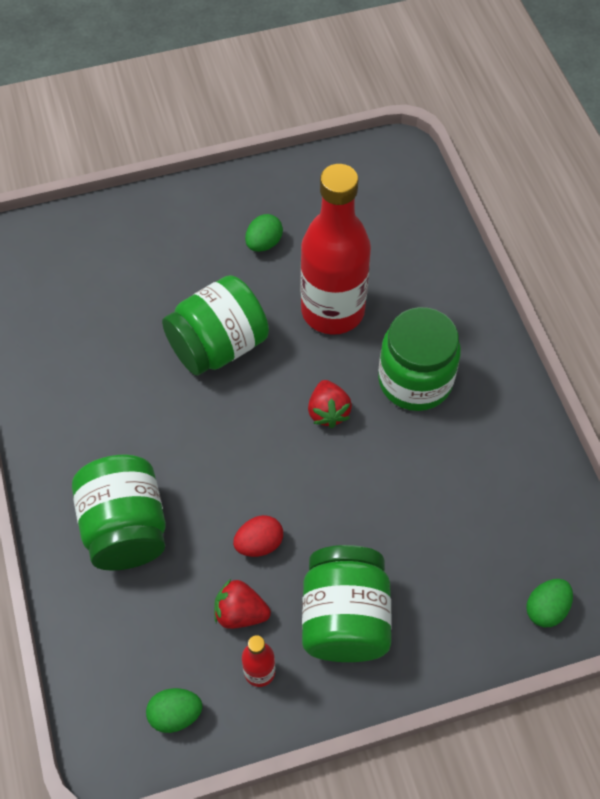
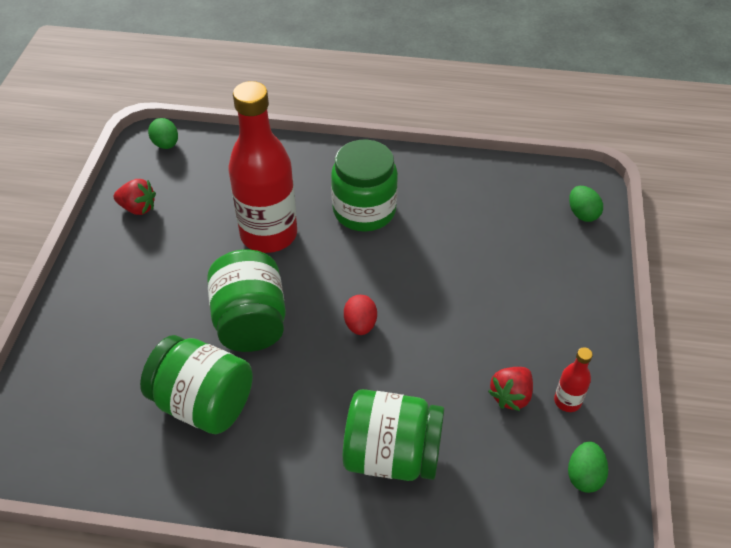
camera: 65 degrees left, 10 degrees down
(259, 544) = (455, 361): red egg -> red egg (360, 324)
(264, 243) = (170, 253): green egg -> green egg (166, 144)
(328, 412) = (360, 272): red strawberry -> red strawberry (138, 208)
(344, 618) = (544, 329): green jar -> green jar (203, 403)

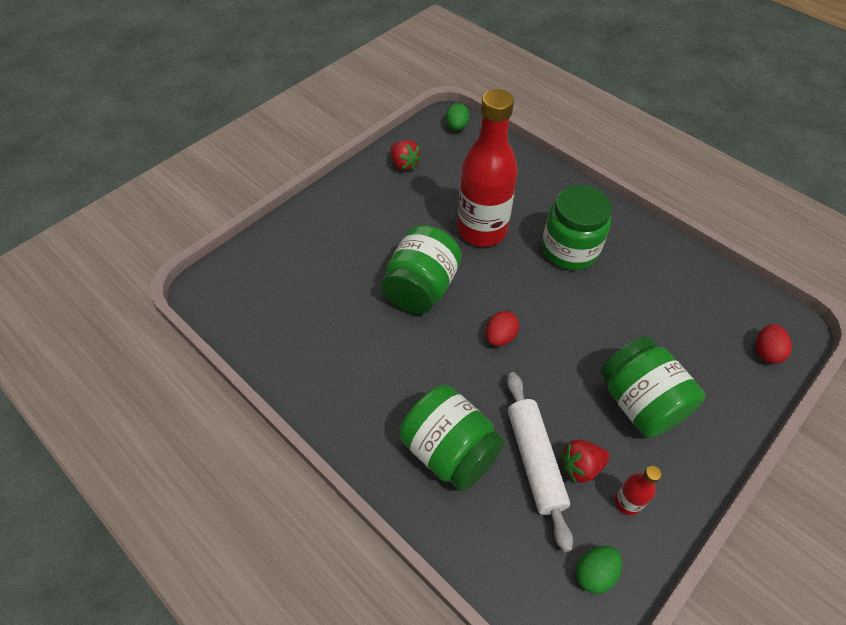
camera: 35 degrees right, 5 degrees up
(203, 403) = (346, 328): green jar -> green jar (640, 403)
(471, 415) = (535, 461): none -> white rolling pin
(582, 214) = (766, 352): green egg -> red egg

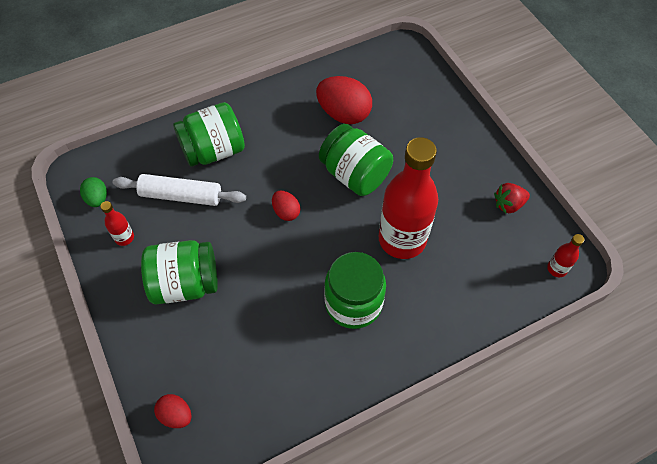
camera: 110 degrees right, 5 degrees up
(335, 323) = (344, 114): none -> red egg
(456, 127) = (557, 269): green egg -> red bottle
(580, 466) = (162, 221): red strawberry -> none

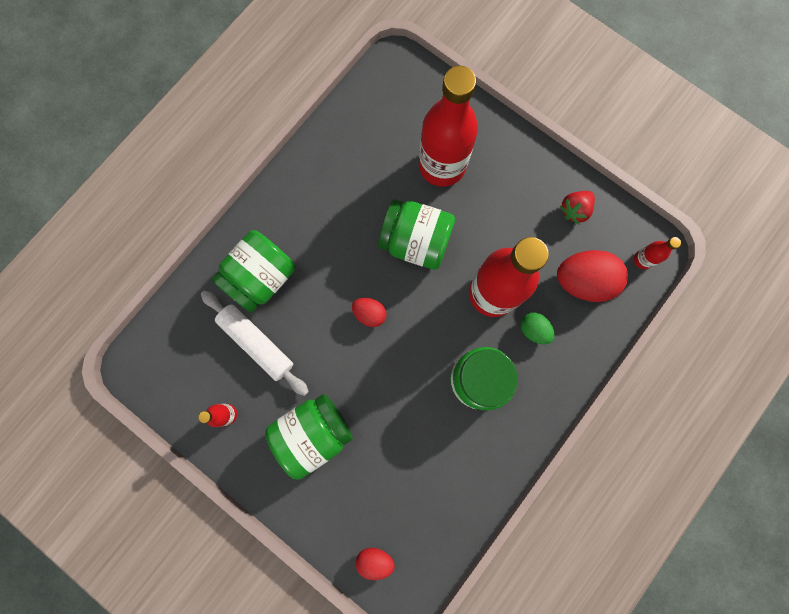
camera: 25 degrees left, 20 degrees up
(97, 199) = (174, 385): green egg -> green egg (534, 330)
(181, 196) = (257, 343): white rolling pin -> white rolling pin turned 60 degrees clockwise
(344, 114) = (371, 174): red egg -> red egg (583, 281)
(406, 129) = (442, 165): none -> red bottle

